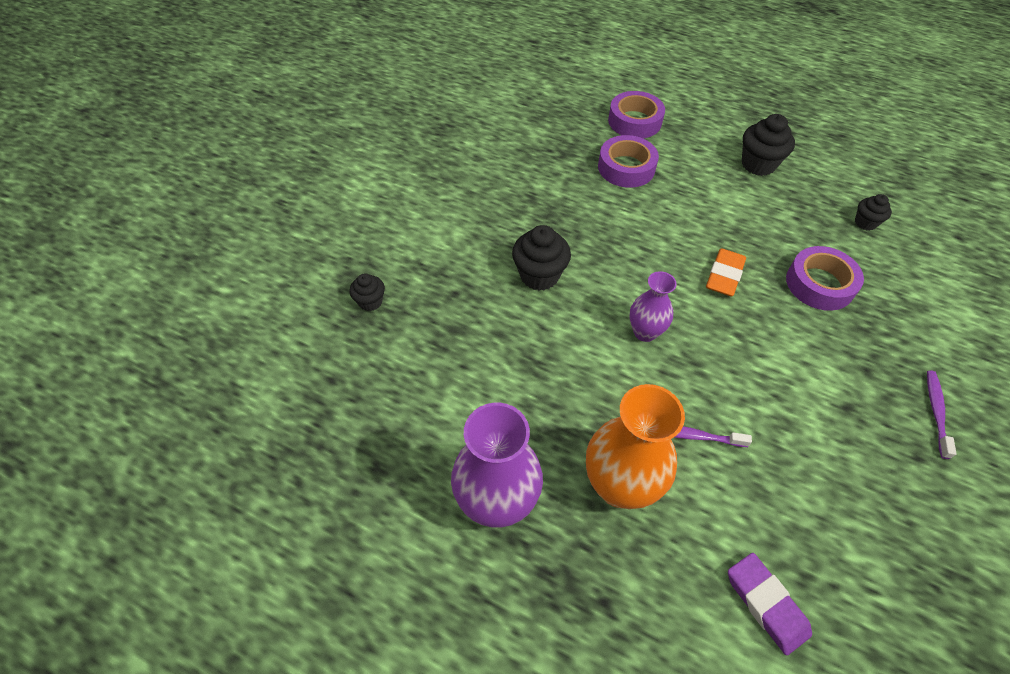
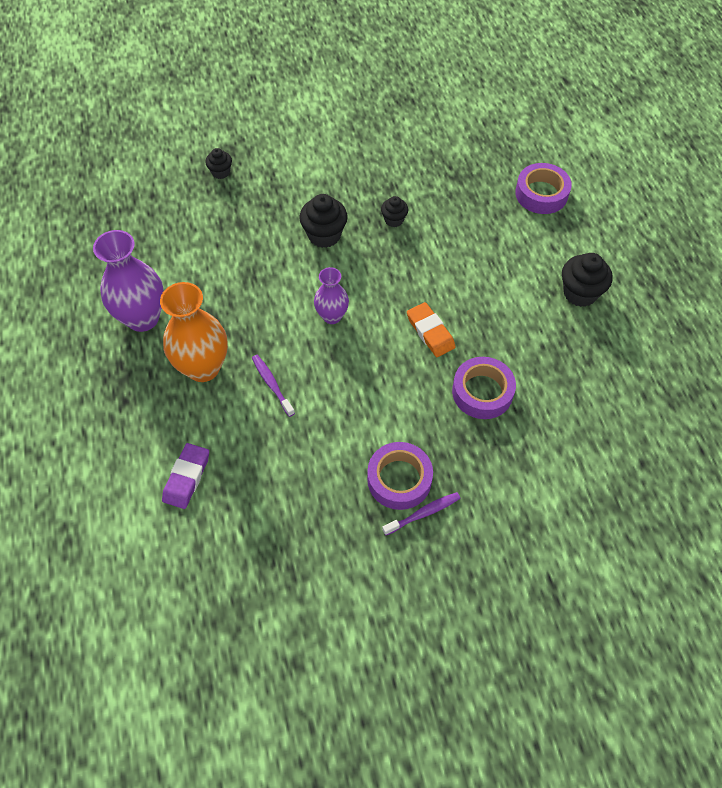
camera: 50 degrees right, 5 degrees up
(626, 168) = (481, 219): purple tape -> purple tape (399, 479)
(724, 275) = (430, 332): orange eraser -> orange eraser turned 75 degrees clockwise
(865, 223) = (587, 392): black cupcake -> black cupcake (394, 220)

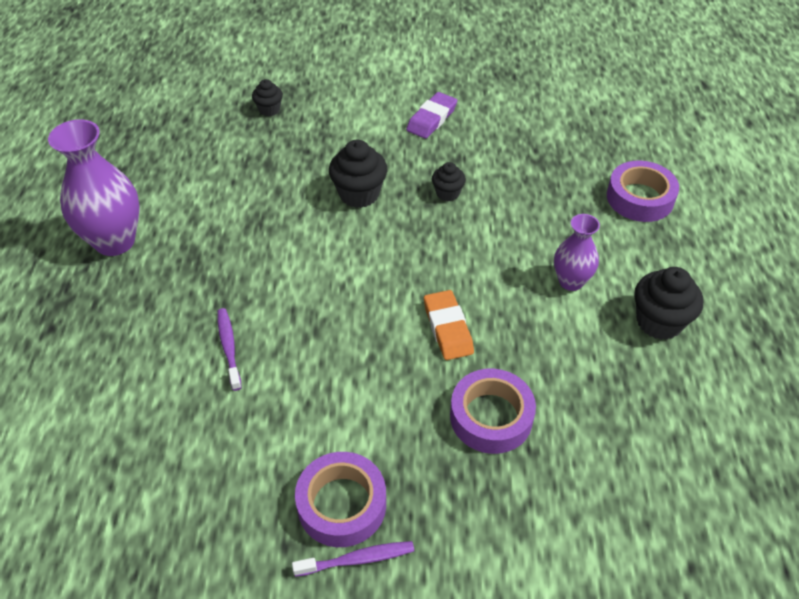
camera: 15 degrees right, 10 degrees down
(187, 478) = (78, 435): purple eraser -> purple eraser (432, 119)
(203, 367) = (157, 310): orange vase -> none
(332, 316) = (333, 284): purple vase -> purple vase (571, 281)

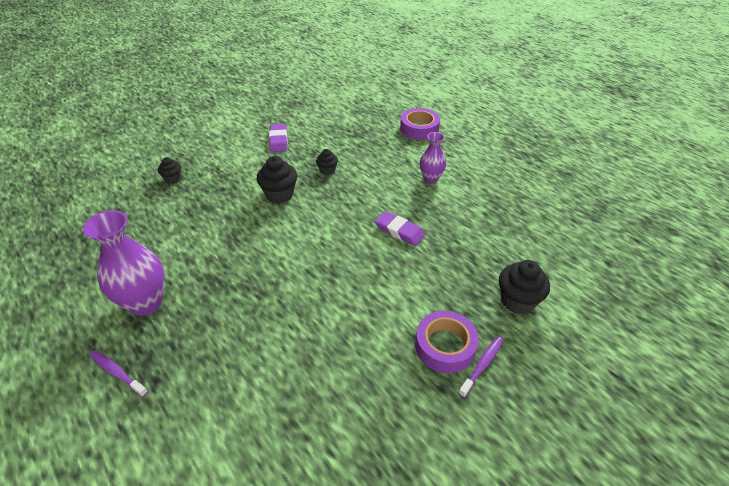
camera: 40 degrees left, 5 degrees down
(229, 347) = (293, 313): purple toothbrush -> purple toothbrush (117, 373)
(448, 328) = (399, 231): orange eraser -> purple eraser
(491, 417) = (465, 257): purple tape -> none
(659, 322) = (485, 174): black cupcake -> black cupcake (517, 301)

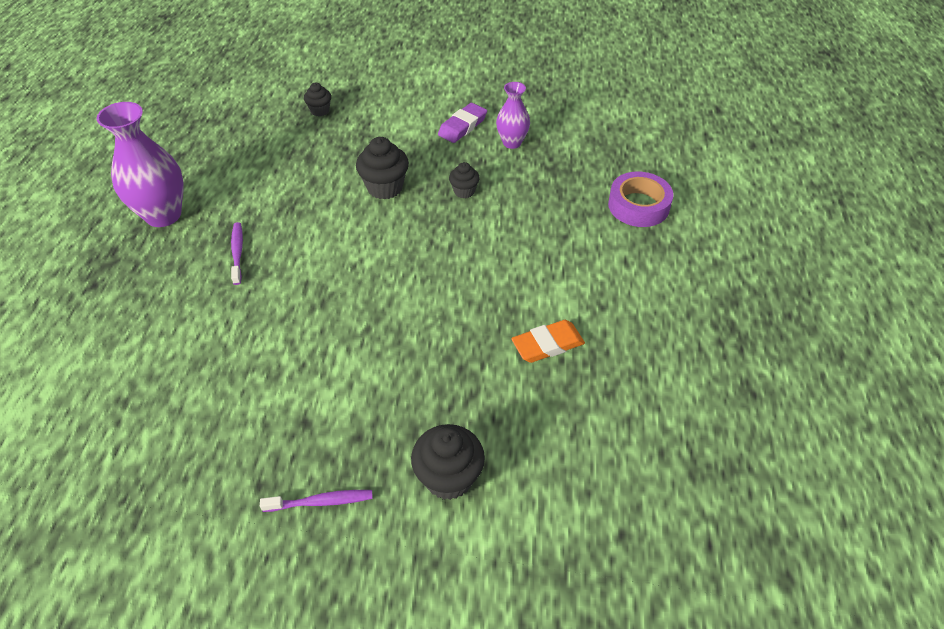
camera: 45 degrees right, 5 degrees up
(117, 373) = (82, 258): purple toothbrush -> purple toothbrush (237, 252)
(399, 231) = (441, 308): purple eraser -> none
(430, 178) = (560, 275): purple vase -> purple vase (512, 143)
(445, 346) = (316, 453): purple tape -> none
(470, 211) = (547, 344): none -> orange eraser

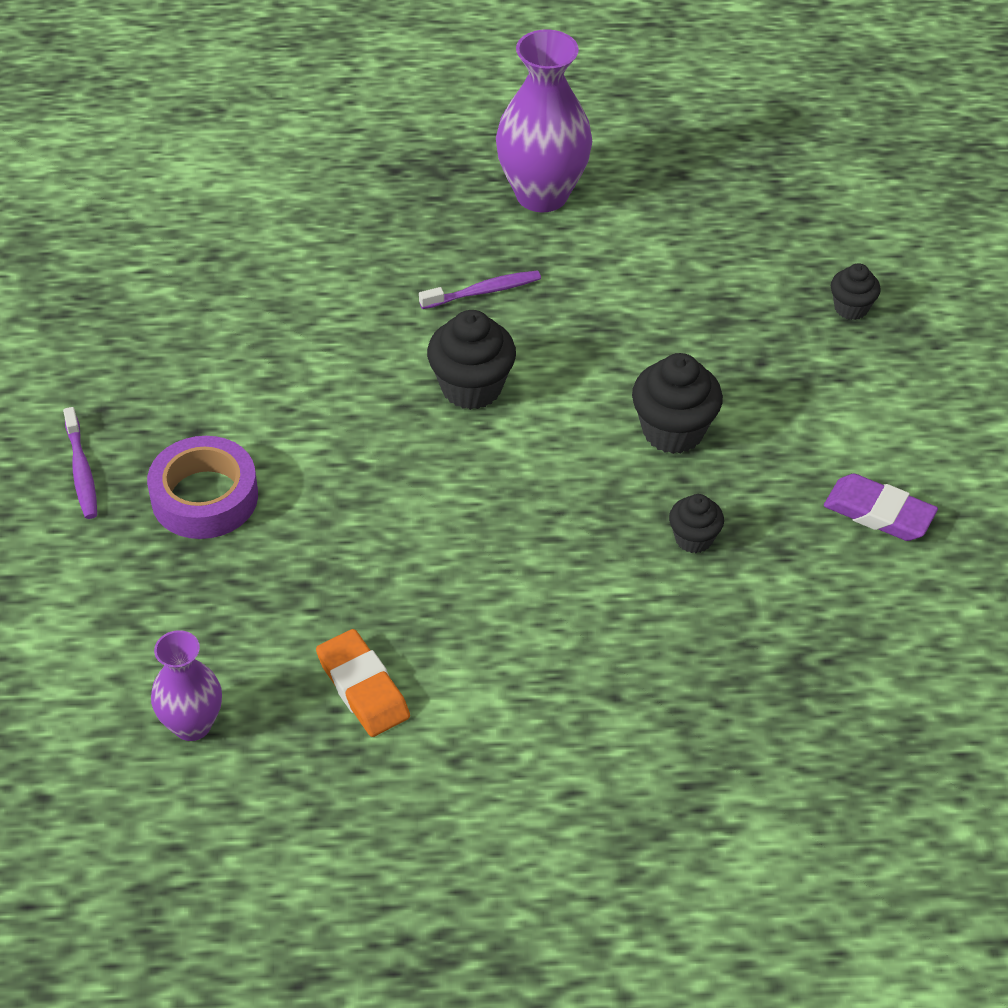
camera: 80 degrees right, 0 degrees up
(448, 477) = (121, 594): black cupcake -> black cupcake (471, 387)
(512, 143) = (855, 594): purple vase -> purple vase (192, 724)
(638, 206) = (728, 810): purple tape -> purple tape (204, 497)

